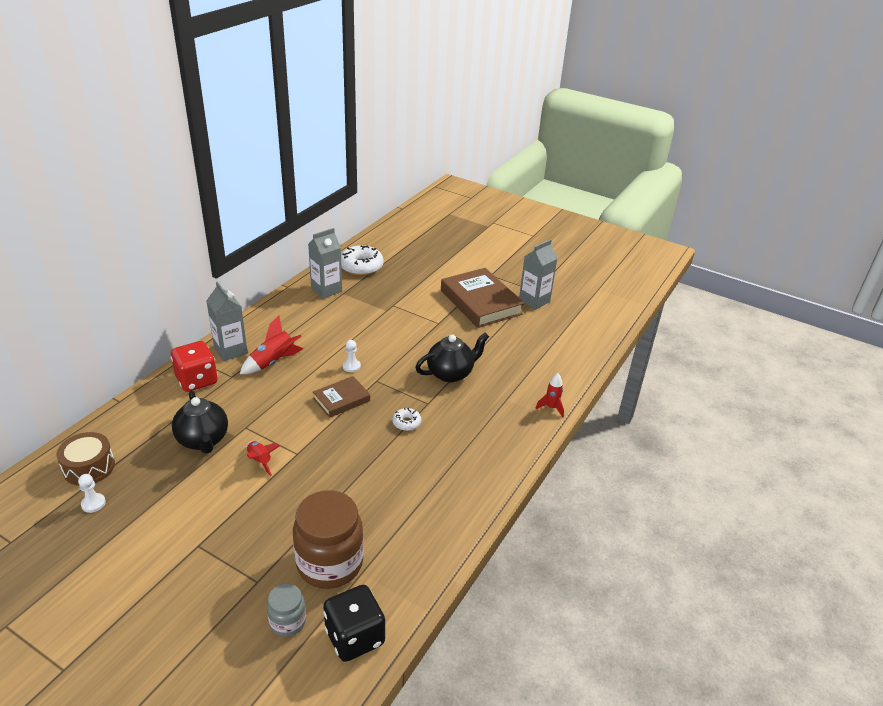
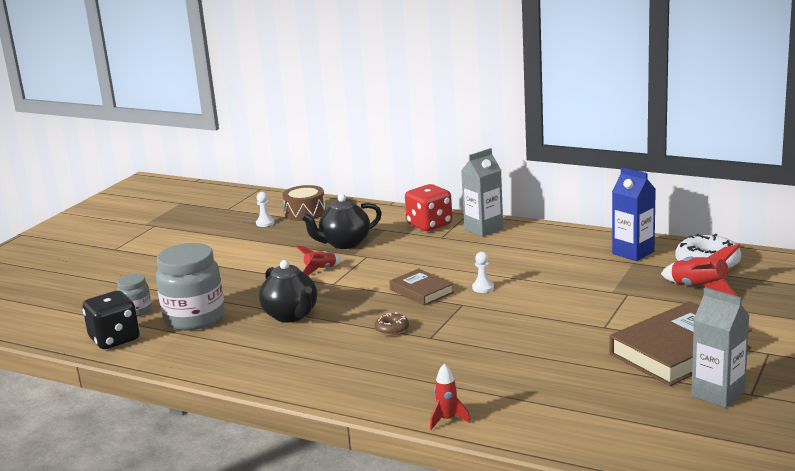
camera: 90 degrees right, 15 degrees down
(273, 362) = (473, 250): red rocket -> red rocket (699, 289)
(326, 290) = (633, 253): grey carton -> blue carton
(330, 563) = (194, 318): brown jar -> grey jar
(406, 423) = (392, 329): white donut -> brown donut
(450, 373) = (494, 345): black teapot -> black teapot (291, 315)

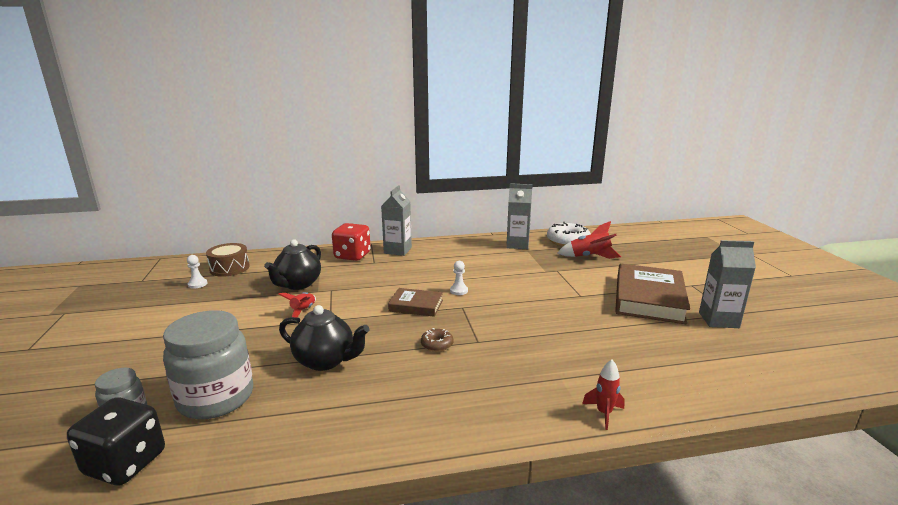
camera: 40 degrees left, 0 degrees up
(633, 253) = (517, 245): blue carton -> grey carton

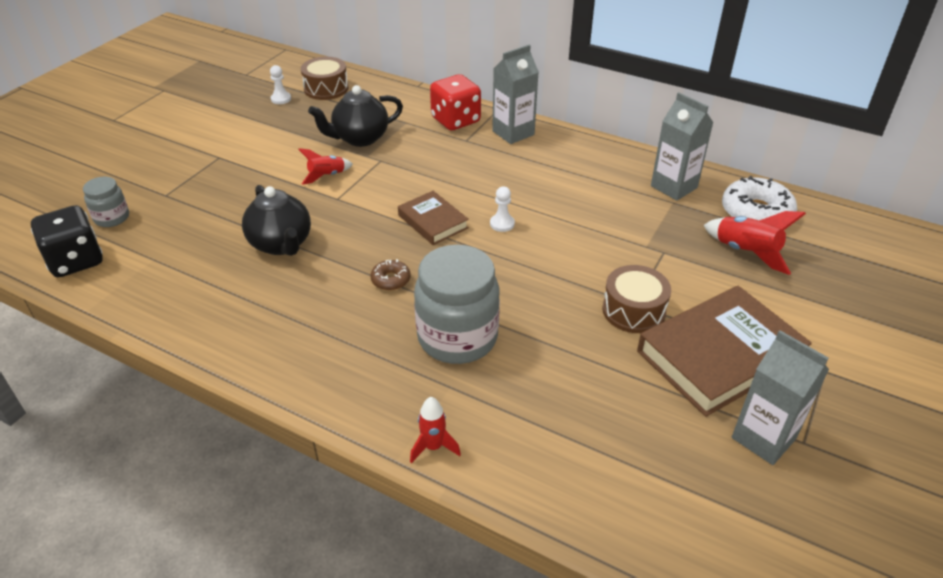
camera: 40 degrees right, 20 degrees up
(216, 398) = (173, 236): grey jar -> grey jar (457, 337)
(585, 298) = (633, 310): none -> brown drum

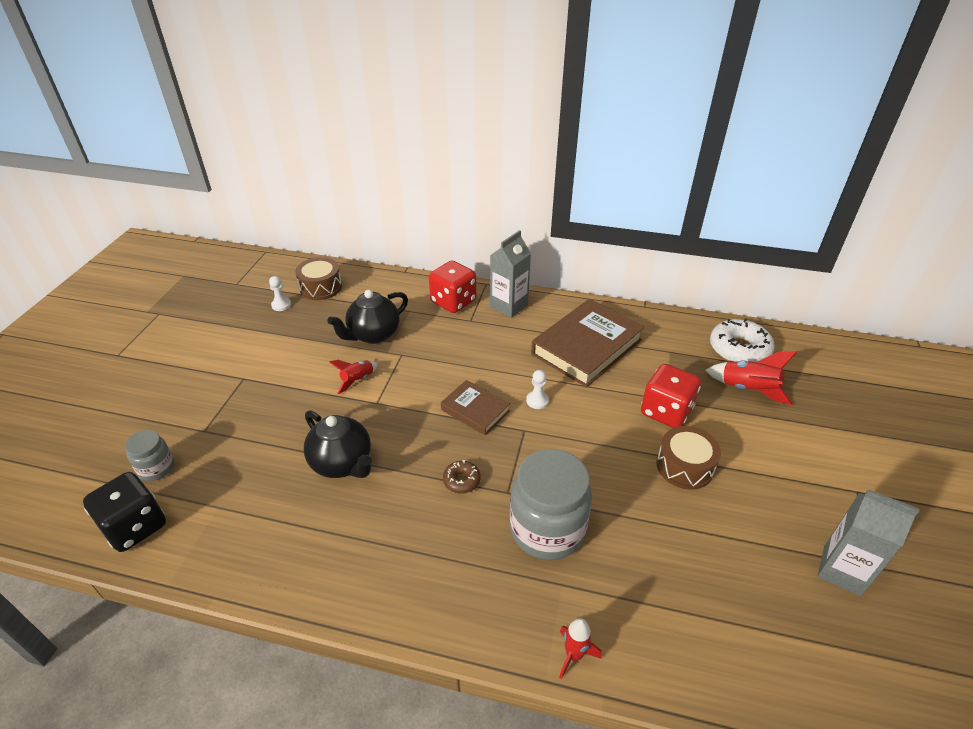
camera: 15 degrees left, 0 degrees up
(639, 257) = (666, 411): none -> red dice
(674, 187) = (664, 336): grey carton -> none
(719, 355) = (772, 496): brown book -> brown book (586, 347)

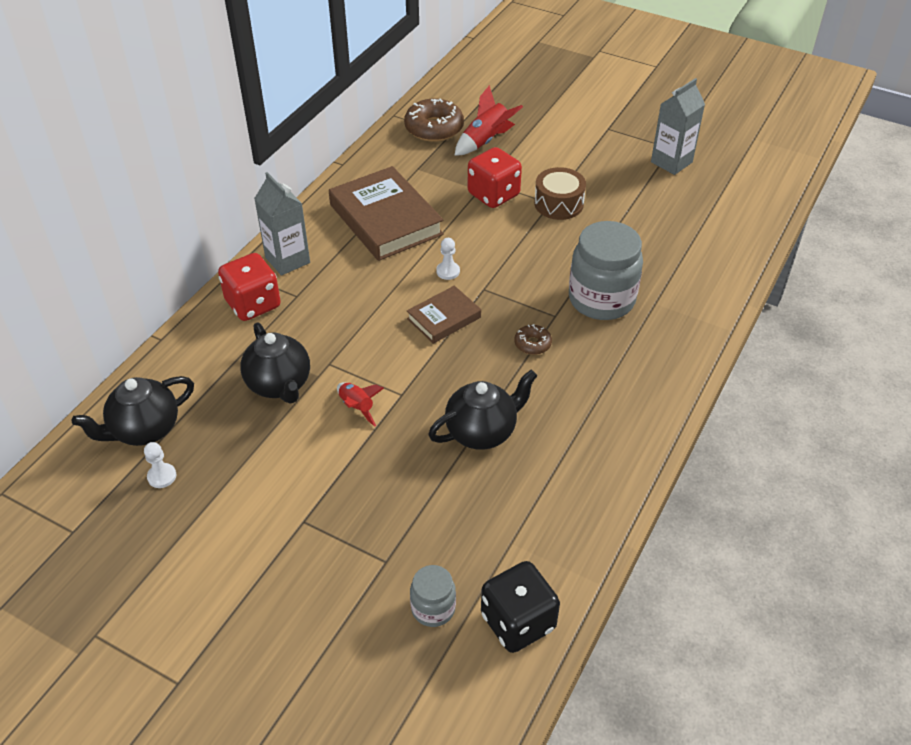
camera: 75 degrees left, 5 degrees up
(321, 287) = (144, 430): brown drum -> black teapot
(574, 655) = (715, 311): red rocket -> none
(739, 349) = (434, 128): white donut -> brown donut

